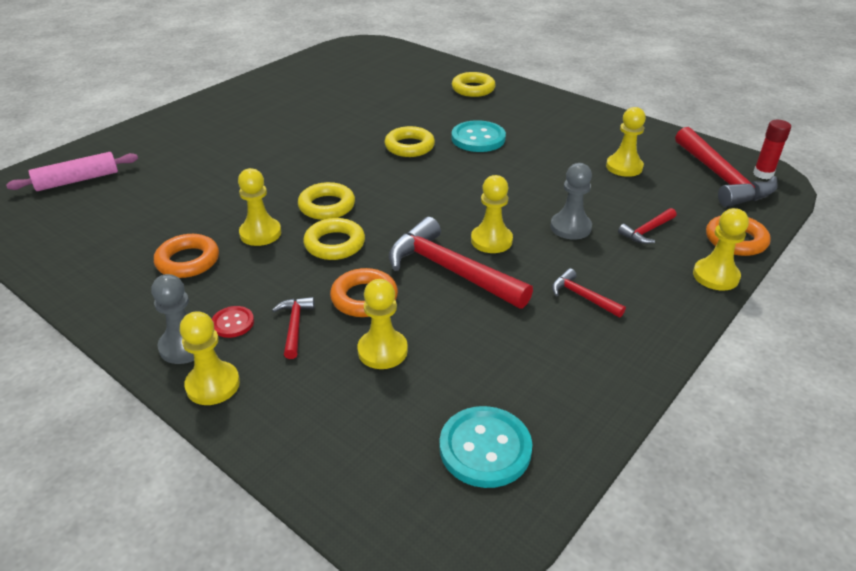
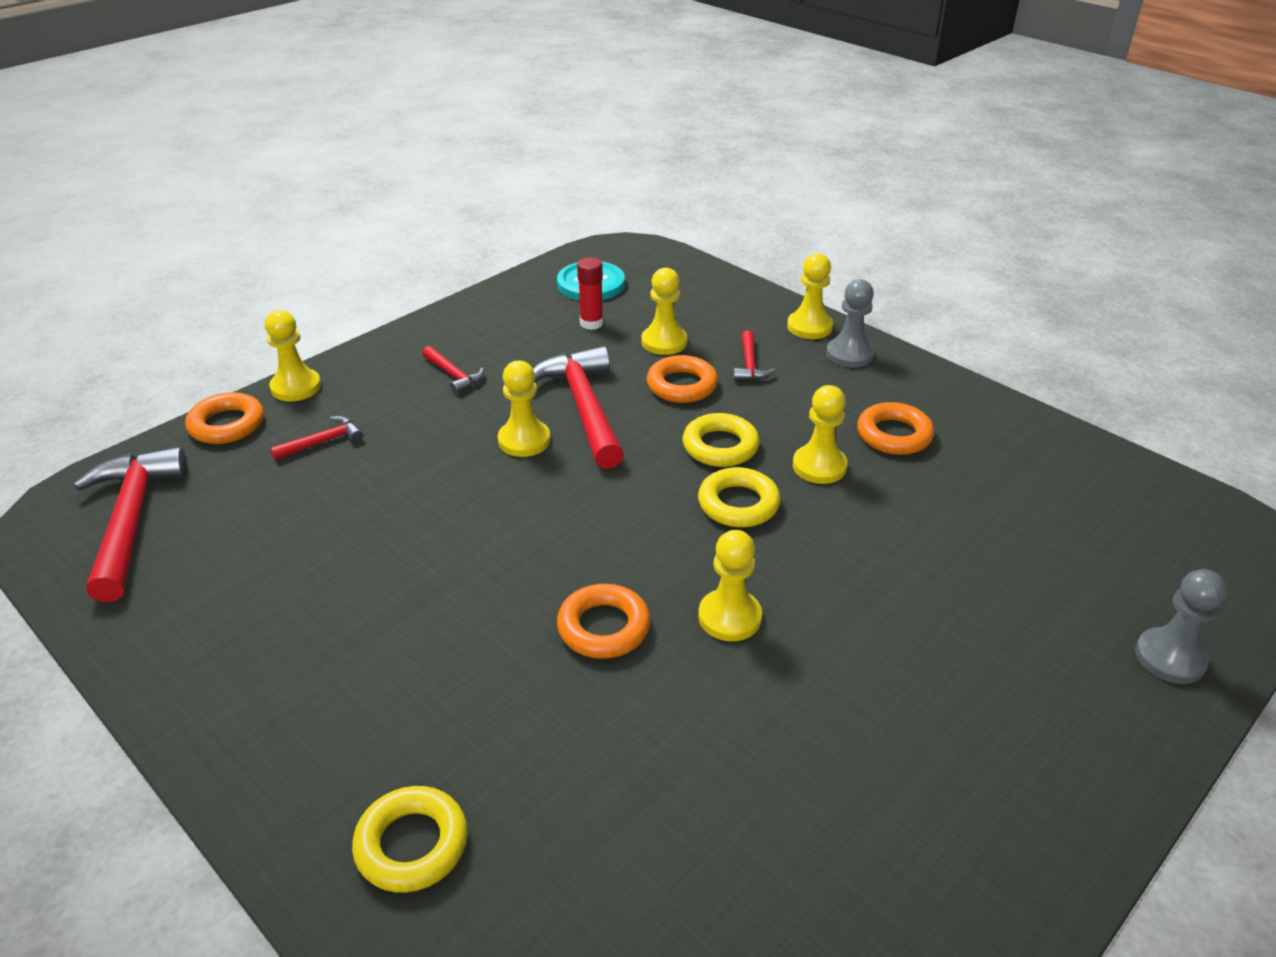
camera: 175 degrees left, 0 degrees up
(77, 180) = (1156, 578): pink rolling pin -> none
(233, 323) = (812, 370): red button -> none
(409, 146) = (603, 627): yellow ring -> orange ring
(451, 270) = (584, 408): red hammer -> red hammer turned 150 degrees counterclockwise
(478, 138) = (470, 642): turquoise button -> none
(570, 227) = (415, 452): grey pawn -> grey pawn (1170, 658)
(624, 167) = (259, 552): yellow pawn -> yellow pawn (729, 617)
(763, 174) = (59, 524): red glue stick -> red glue stick (591, 323)

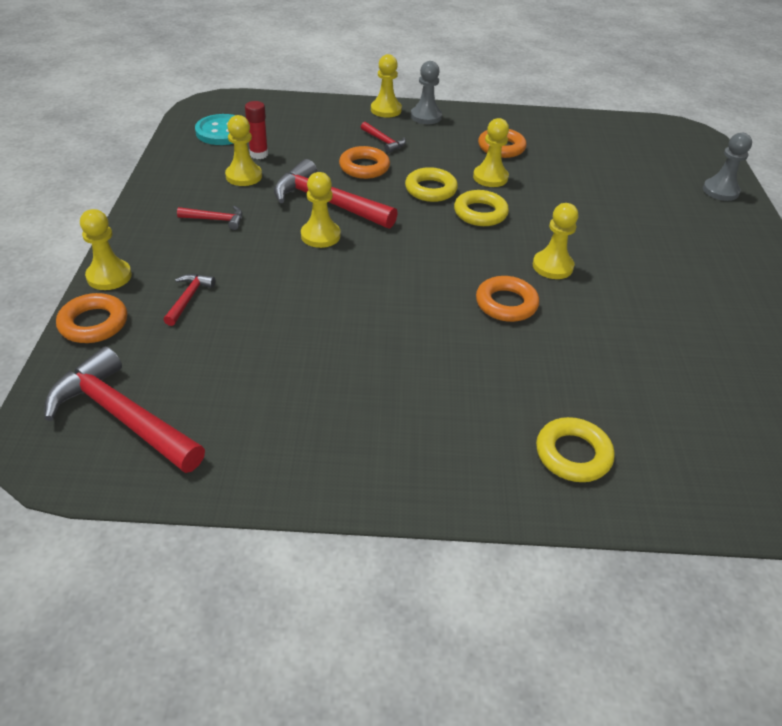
camera: 45 degrees left, 5 degrees up
(664, 342) = (319, 148): yellow pawn -> yellow pawn (244, 176)

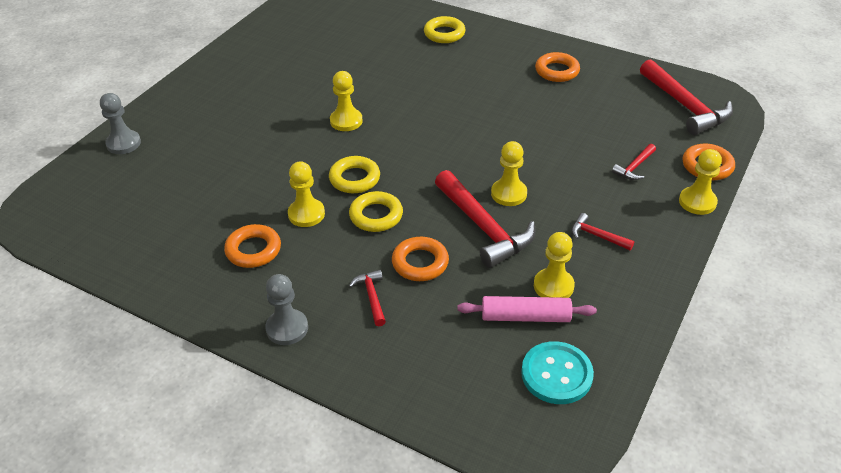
camera: 150 degrees left, 0 degrees up
(259, 154) = (525, 317): red glue stick -> pink rolling pin
(386, 110) = (325, 358): yellow pawn -> none
(506, 304) = (406, 106): orange ring -> orange ring (557, 71)

